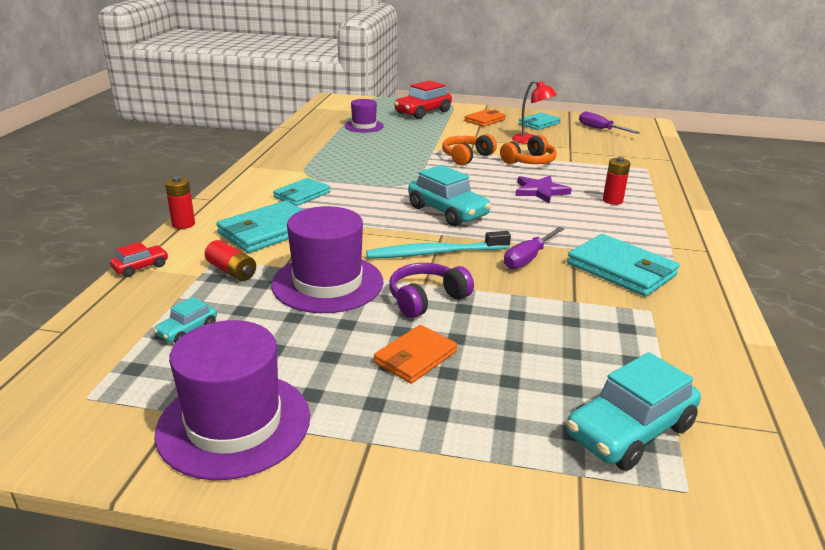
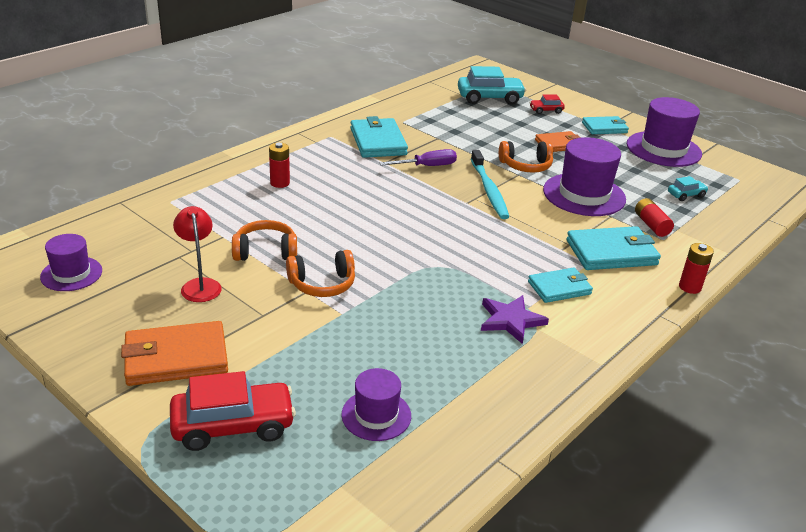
camera: 150 degrees left, 5 degrees up
(141, 267) = (724, 251): red car -> red car (546, 110)
(426, 299) = (526, 166): purple headphones -> orange headphones
(434, 253) = (489, 190): turquoise toothbrush -> turquoise toothbrush turned 60 degrees clockwise
(447, 212) = (437, 220): turquoise car -> none
(484, 120) = (176, 358): orange wallet -> orange wallet, size x1.56
(539, 123) = (119, 317): turquoise wallet -> turquoise wallet (604, 128)
(540, 191) = (323, 212): purple star -> purple star (511, 320)
(600, 129) = (71, 274): purple screwdriver -> purple hat

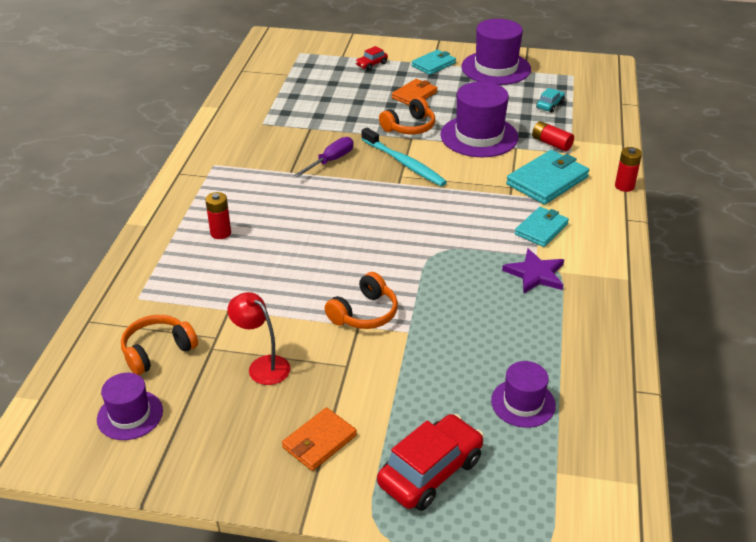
camera: 30 degrees left, 5 degrees up
(176, 358) = (319, 441): orange wallet -> orange wallet, size x0.64
(265, 251) = (283, 306): orange headphones -> orange headphones (157, 351)
(378, 141) = (262, 153): turquoise wallet -> none
(489, 98) = (312, 69): turquoise car -> none

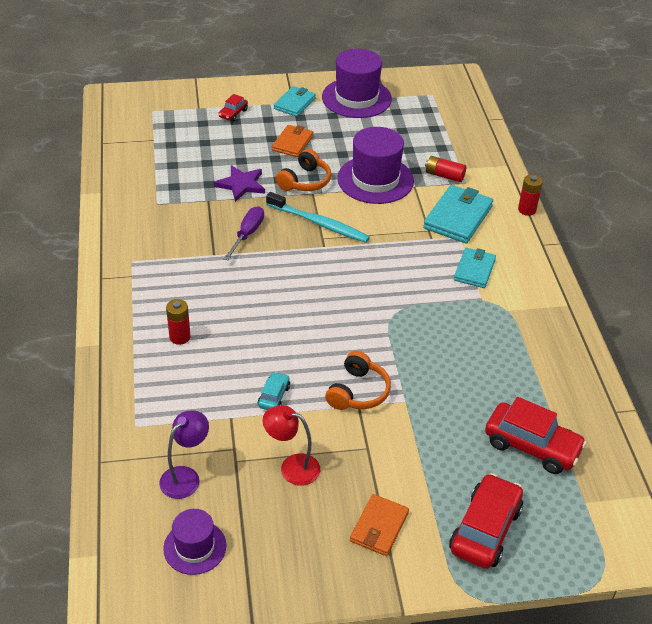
camera: 20 degrees left, 5 degrees up
(157, 351) = (185, 476): orange headphones -> purple lamp
(523, 403) = (532, 446): purple hat -> red car
(535, 274) = (489, 317): purple star -> purple star (241, 185)
(550, 105) = (425, 133): turquoise car -> turquoise car (274, 396)

